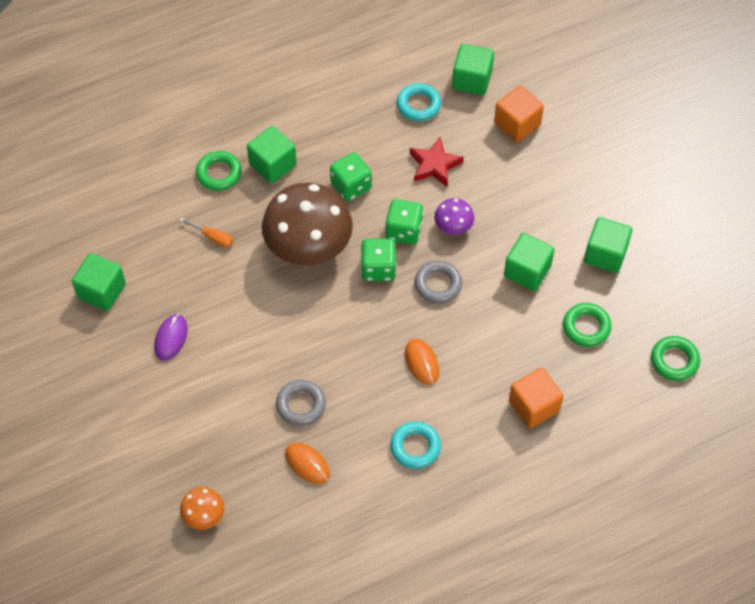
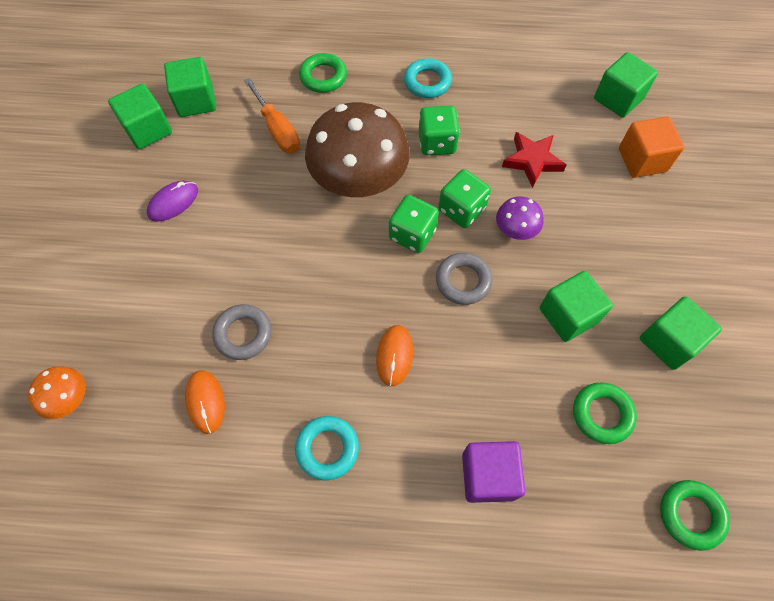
camera: 30 degrees right, 5 degrees up
(213, 237) = (277, 129): orange screwdriver -> orange screwdriver, size x1.60
(273, 164) = (376, 90): green cube -> green cube (196, 101)
(418, 105) = (550, 99): turquoise ring -> turquoise ring (427, 82)
(534, 406) = (488, 476): orange cube -> purple cube

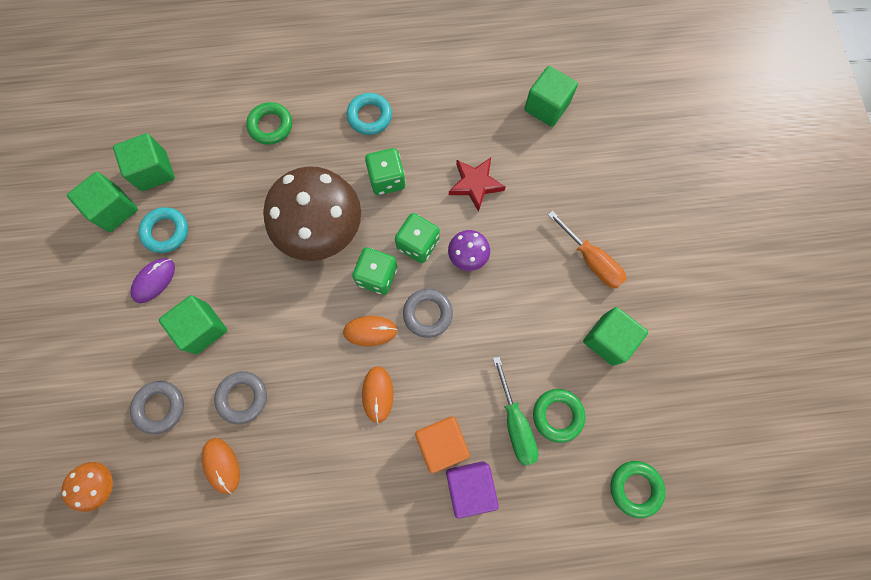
camera: 10 degrees left, 10 degrees up
(151, 329) = (160, 407): none -> grey ring
(277, 129) = (237, 189): orange screwdriver -> orange screwdriver (591, 260)
(327, 448) = (333, 487): turquoise ring -> turquoise ring (166, 232)
(396, 288) = (370, 331): none -> orange mouse
(550, 414) = (515, 423): none -> green screwdriver
(568, 315) = (521, 330): green cube -> green cube (202, 328)
(642, 160) = (573, 167): orange cube -> orange cube (441, 443)

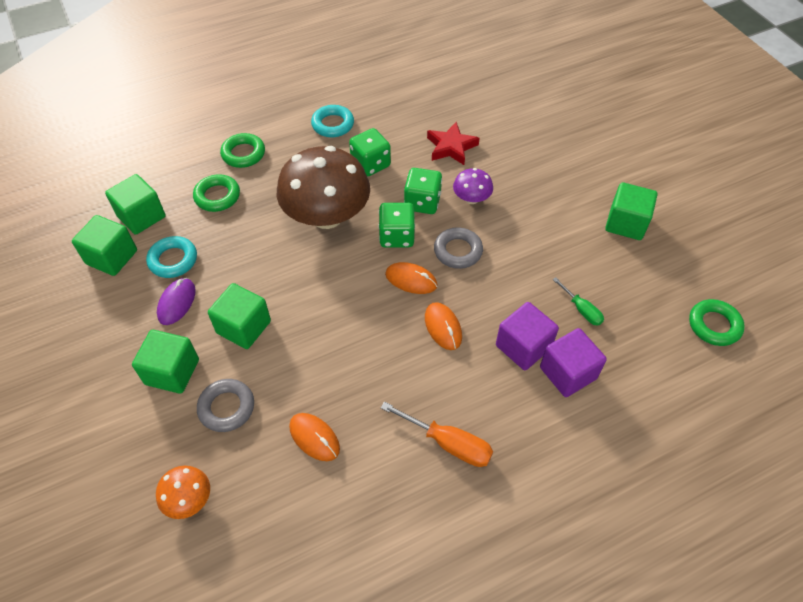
camera: 20 degrees left, 20 degrees down
(243, 397) = (310, 372): grey ring -> none
(370, 331) = (411, 280): orange mouse -> orange mouse turned 45 degrees clockwise
(441, 443) = (523, 347): orange cube -> purple cube
(515, 423) = (581, 309): green screwdriver -> green screwdriver, size x0.62
(546, 107) = (483, 81): green cube -> green cube (172, 372)
(557, 415) = (615, 292): green ring -> green ring (217, 196)
(591, 260) = (579, 172): orange screwdriver -> orange screwdriver (448, 443)

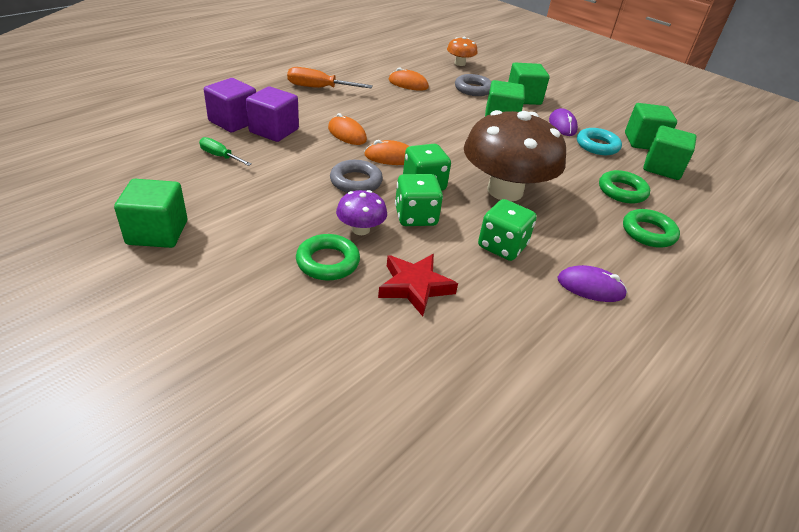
camera: 155 degrees right, 15 degrees down
(333, 124) = (590, 287): turquoise ring -> purple mouse
(714, 325) = (79, 160): green ring -> green ring (328, 262)

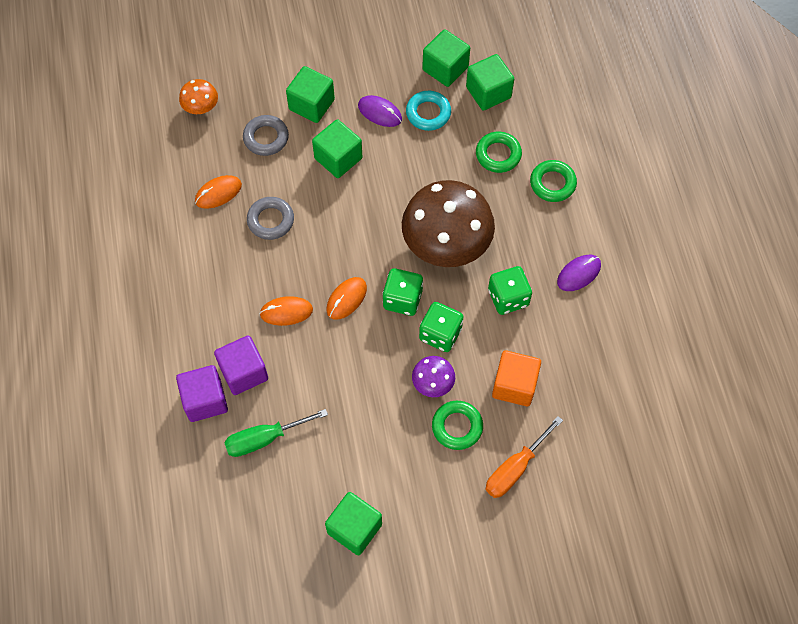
camera: 50 degrees left, 25 degrees up
(220, 156) = (265, 438): green screwdriver -> green screwdriver, size x1.60
(319, 88) = (178, 285): orange screwdriver -> orange screwdriver (515, 468)
(356, 181) = (368, 349): grey ring -> grey ring (270, 220)
(415, 287) = (514, 385): red star -> orange cube

